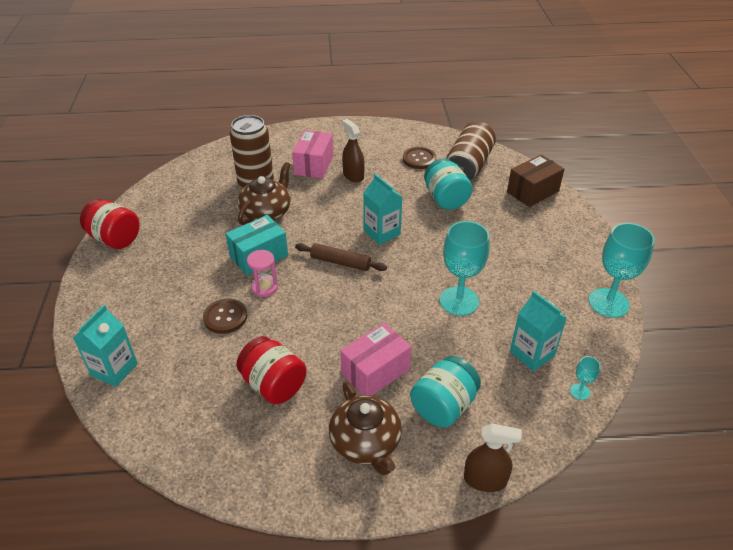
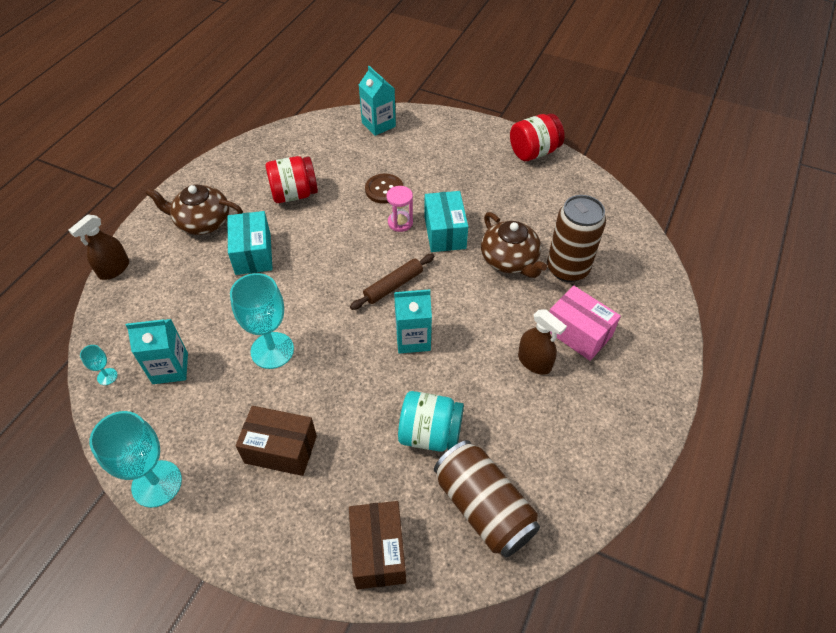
camera: 120 degrees right, 10 degrees up
(353, 175) = (534, 362): brown spray bottle -> brown spray bottle turned 45 degrees clockwise
(375, 371) = (253, 254): pink box -> turquoise box
(419, 159) = (532, 453): brown button -> none
(443, 406) = (186, 278): turquoise jar -> none
(523, 256) = (280, 449): none -> brown box

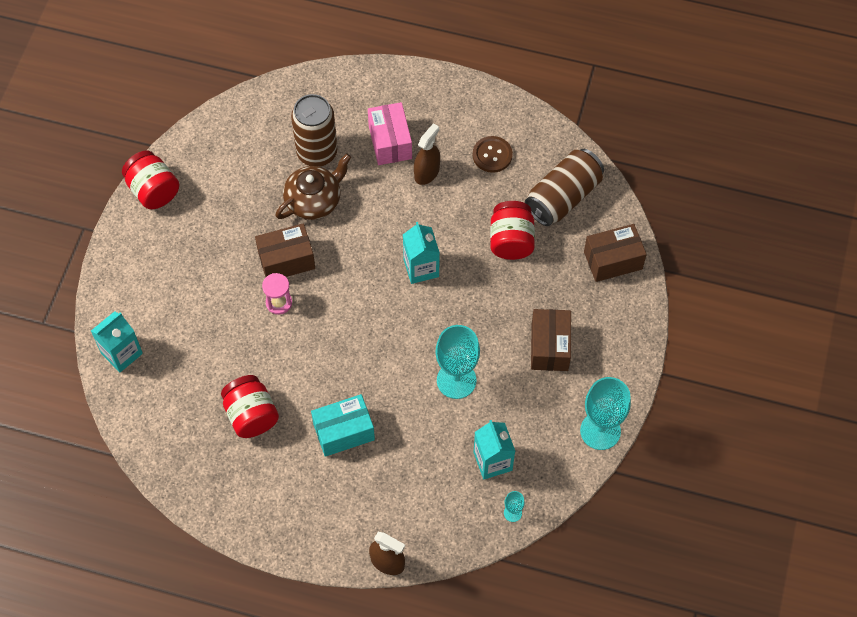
camera: 100 degrees left, 10 degrees up
(202, 222) = (307, 497): brown teapot -> none
(384, 189) = (232, 327): brown button -> brown button (492, 155)
(393, 286) = (363, 294): brown rolling pin -> none
(430, 434) = (511, 241): turquoise jar -> red jar
(445, 232) = (286, 260): turquoise box -> brown box
(578, 333) = (390, 142): pink box -> pink box turned 45 degrees counterclockwise

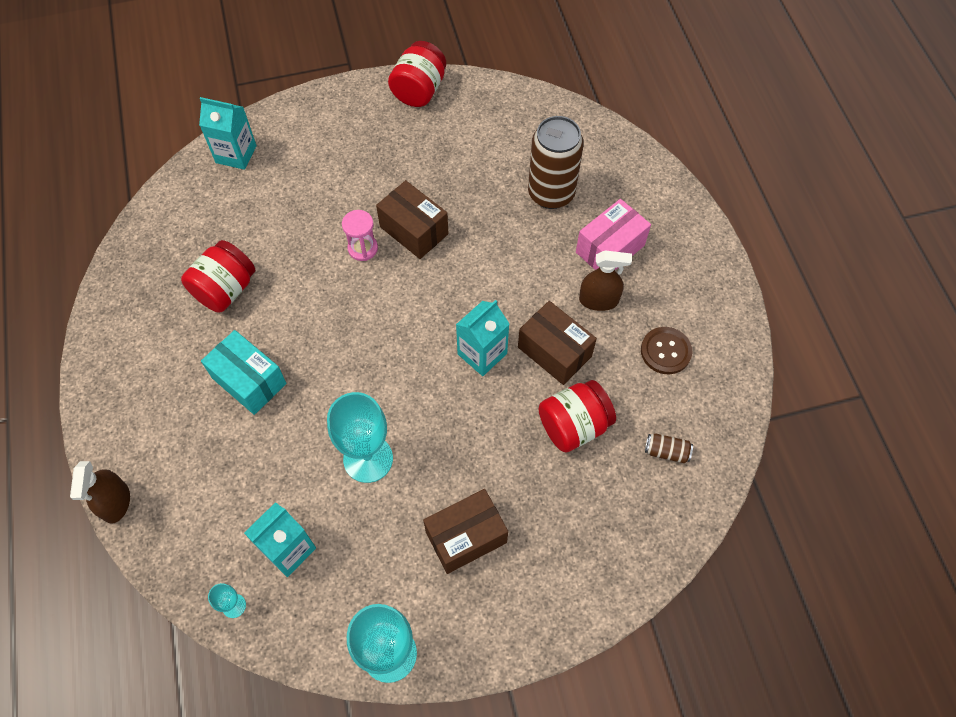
camera: 60 degrees right, 0 degrees up
(314, 200) = (496, 219): brown teapot -> none
(563, 197) = (666, 452): brown can -> brown can, size x0.41
(613, 260) = (622, 550): brown box -> brown box (554, 352)

